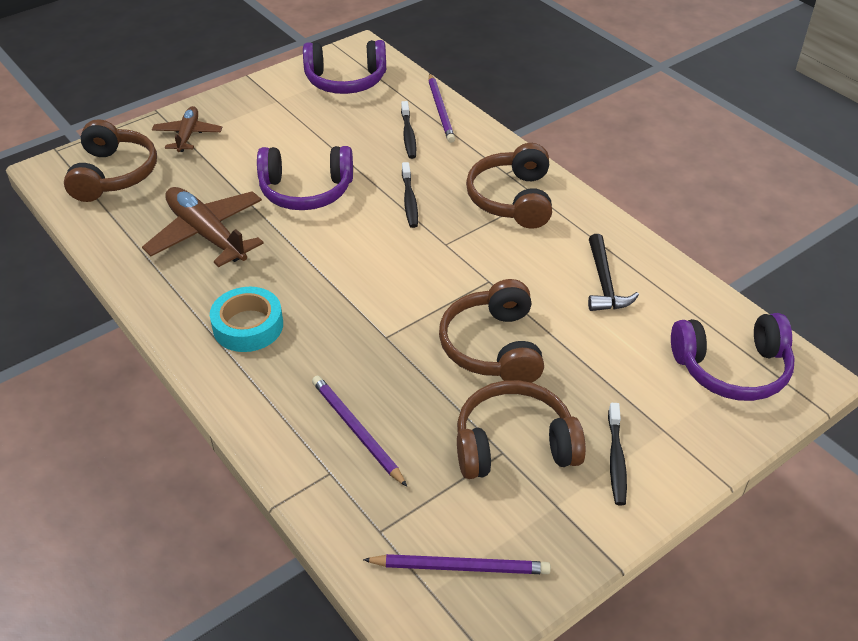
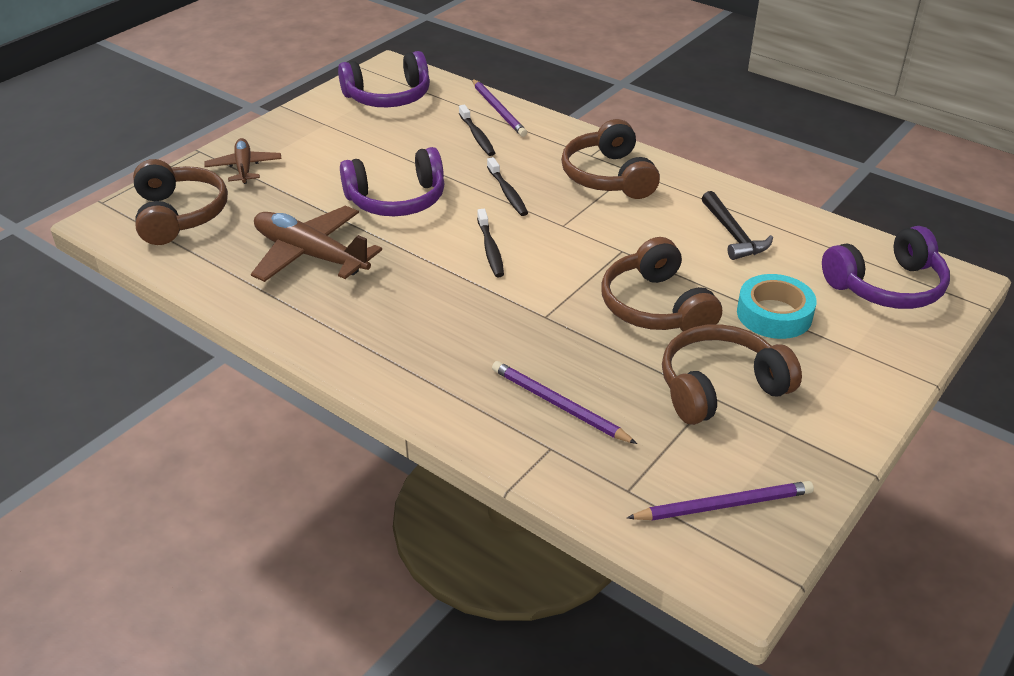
camera: 15 degrees left, 5 degrees down
(248, 326) = (397, 331): turquoise tape -> turquoise tape (774, 314)
(616, 459) = (822, 382): black toothbrush -> black toothbrush (490, 249)

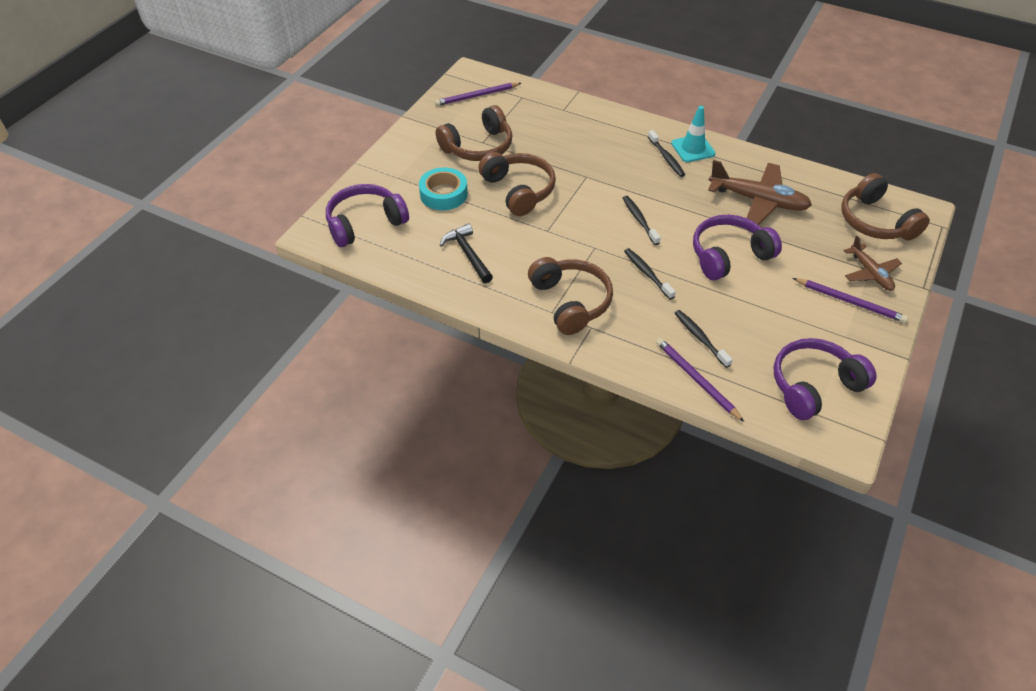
camera: 170 degrees right, 10 degrees up
(353, 341) = (693, 149): none -> turquoise traffic cone
(405, 331) = (666, 158): none -> black toothbrush
(559, 405) = (564, 128): purple pencil -> purple pencil (849, 301)

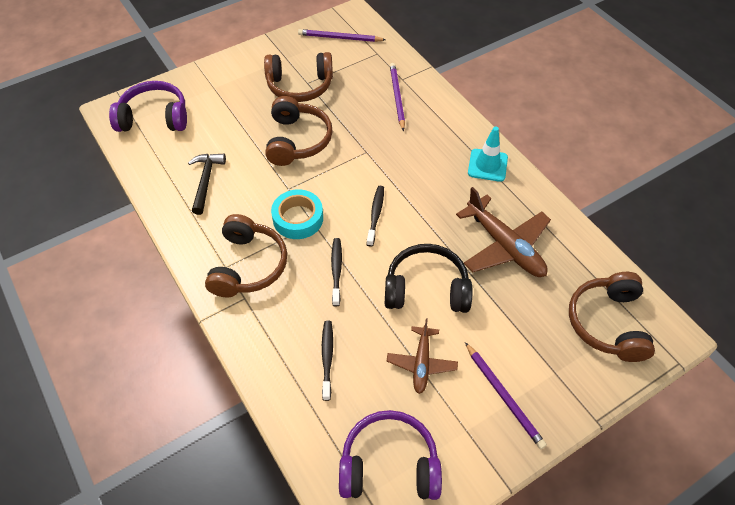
camera: 30 degrees right, 5 degrees up
(443, 194) = (235, 117): turquoise tape -> turquoise tape (298, 218)
(666, 158) = (454, 164): black toothbrush -> none
(697, 380) = (287, 398): purple pencil -> purple pencil (397, 97)
(729, 255) = (426, 289): purple headphones -> black headphones
(870, 273) = (552, 377): brown plane -> brown plane (421, 363)

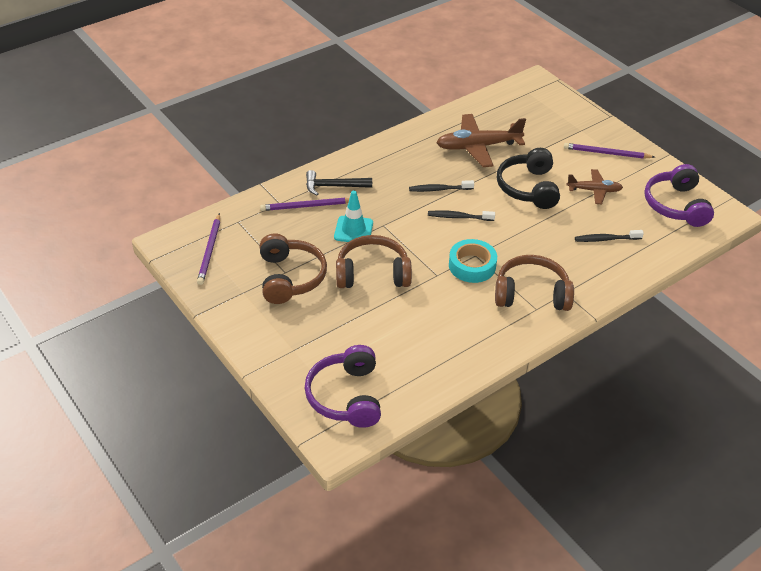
camera: 95 degrees left, 10 degrees down
(206, 181) = (436, 336): black hammer -> black hammer (334, 186)
(336, 270) = (523, 238): black toothbrush -> black toothbrush (439, 189)
(487, 165) = (392, 152): turquoise traffic cone -> turquoise traffic cone (353, 230)
(503, 396) = (606, 153): purple pencil -> purple pencil turned 135 degrees counterclockwise
(505, 246) = (477, 147): brown plane -> brown plane turned 150 degrees counterclockwise
(608, 323) = (535, 105): brown headphones -> none

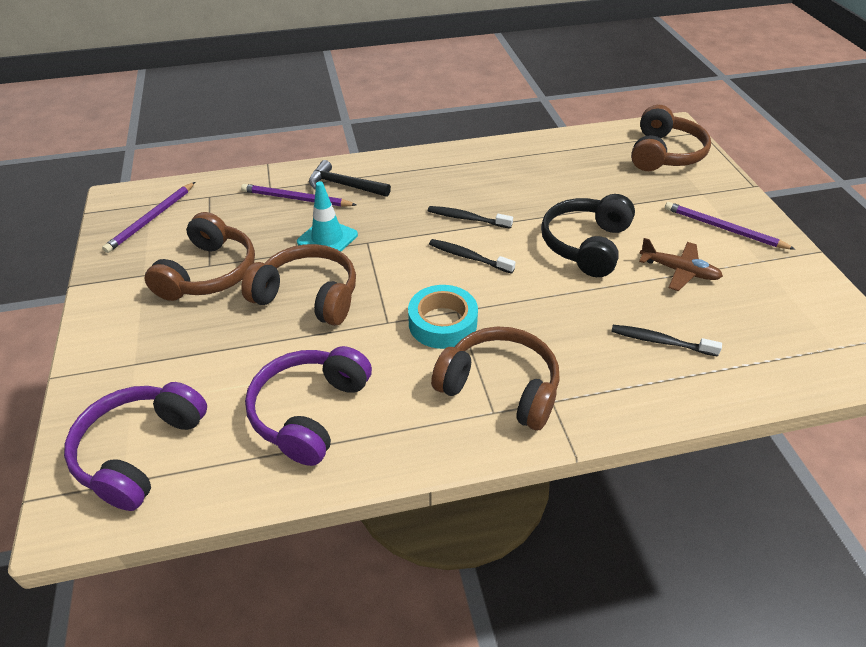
camera: 25 degrees right, 0 degrees up
(477, 147) = (550, 182): brown plane -> none
(541, 104) = (664, 154): none -> brown headphones
(676, 205) = (798, 323): purple headphones -> purple headphones (310, 412)

